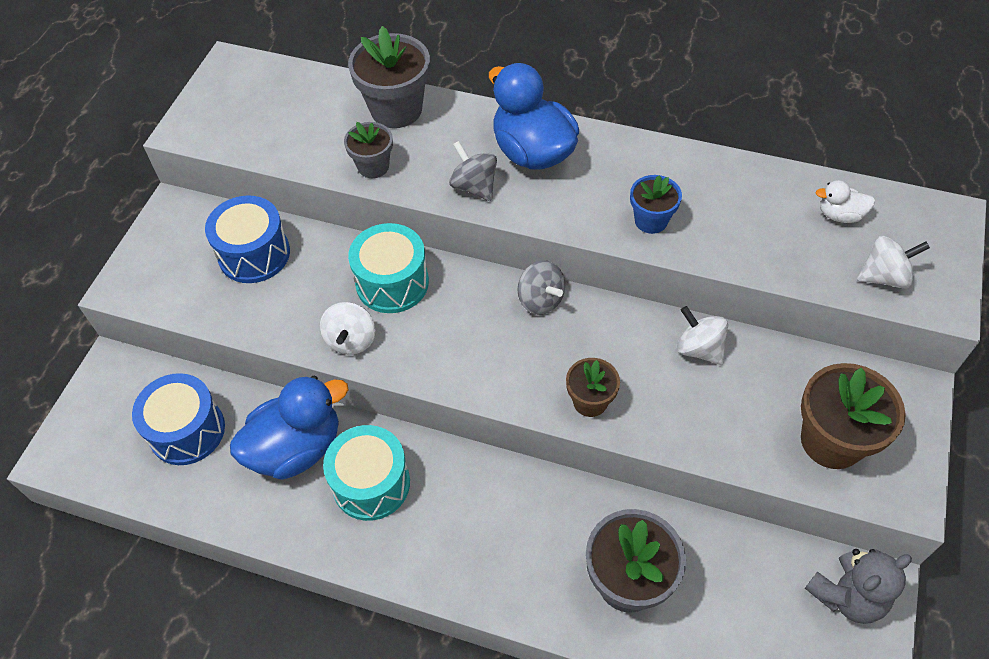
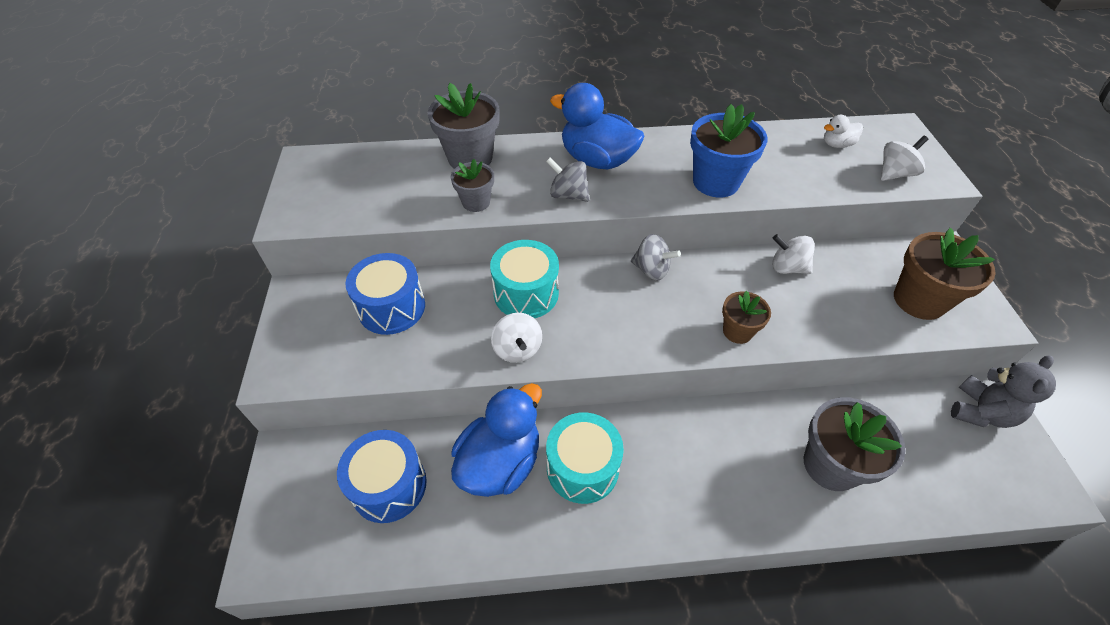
camera: 25 degrees left, 5 degrees down
(651, 220) = (715, 182): blue flower pot -> blue flower pot, size x1.72

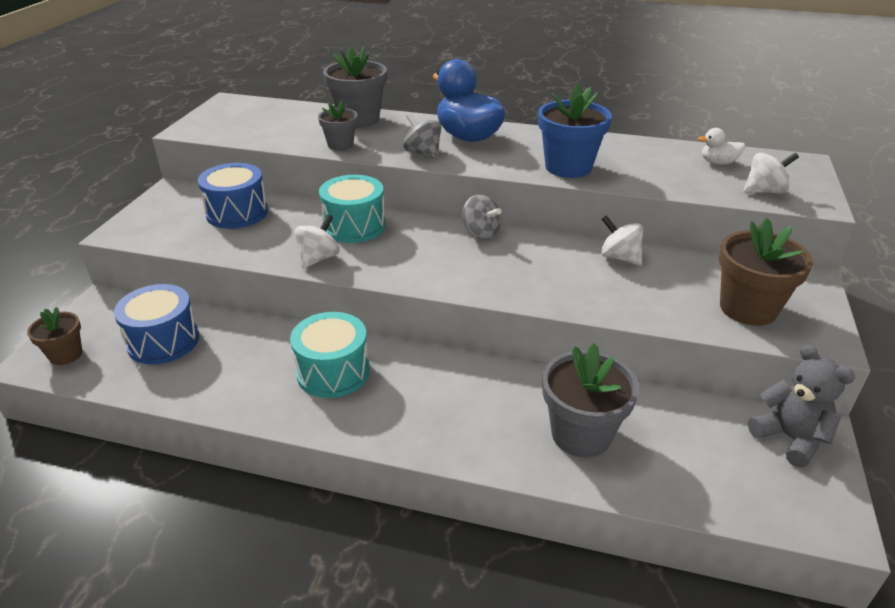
camera: 20 degrees right, 15 degrees down
(500, 462) = (264, 350): blue duck -> none
(517, 349) = (318, 258): white spinning top -> white spinning top turned 150 degrees counterclockwise
(737, 331) = (531, 289): brown flower pot -> brown flower pot (66, 354)
(980, 412) = (790, 438): grey teddy bear -> grey teddy bear turned 90 degrees counterclockwise

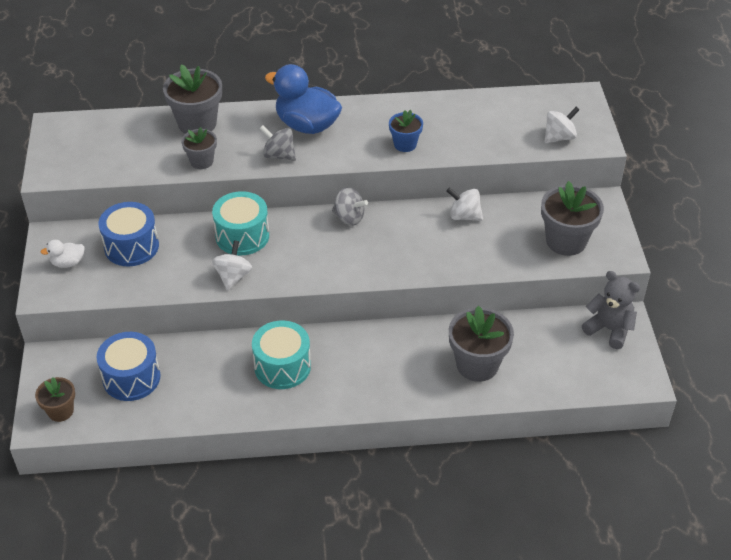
camera: 20 degrees left, 10 degrees up
(568, 167) = (405, 144): blue flower pot -> blue flower pot, size x0.58
(718, 162) = (518, 111): white duck -> white duck (68, 263)
(748, 308) = (566, 241): brown flower pot -> grey flower pot

